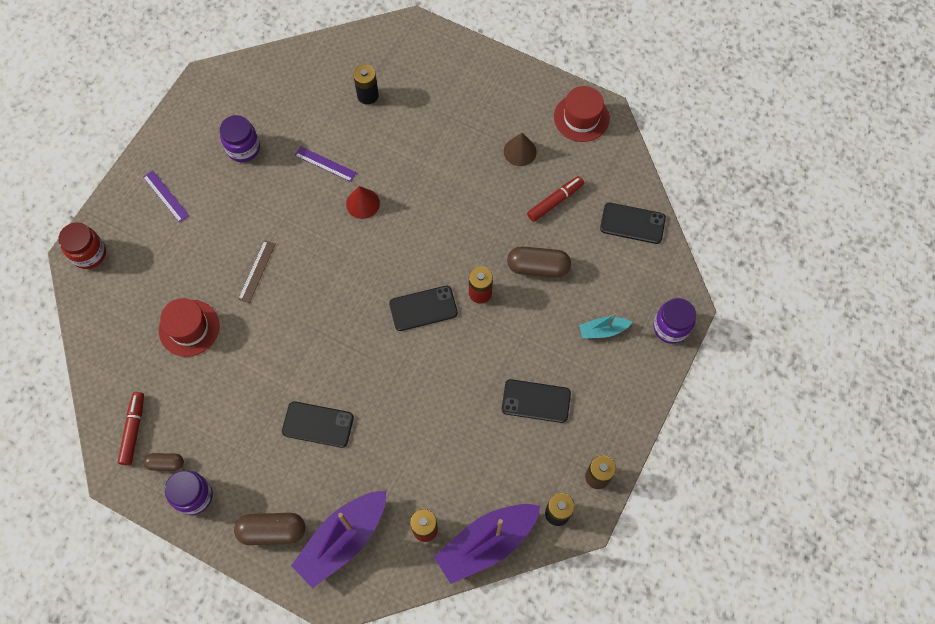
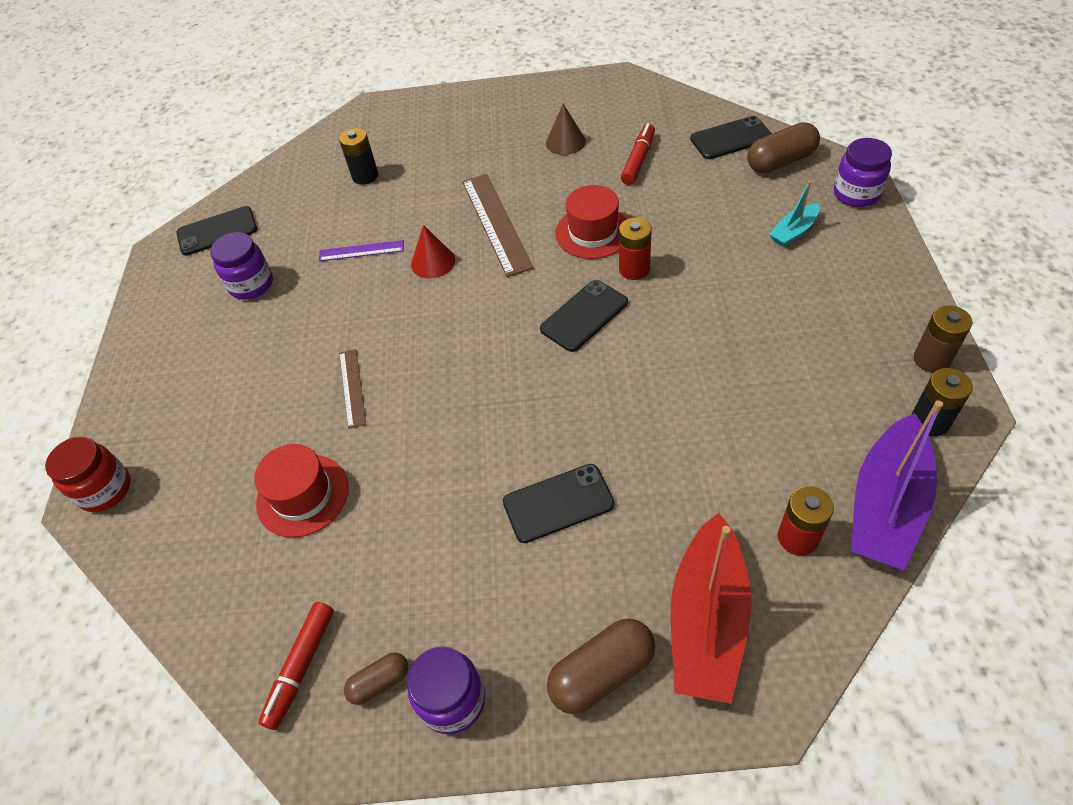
camera: 25 degrees left, 15 degrees down
(134, 430) = (301, 667): red marker -> red marker turned 135 degrees counterclockwise
(166, 196) = (179, 375): purple ruler -> none
(343, 540) = (707, 620): purple boat -> red boat
(423, 196) = (496, 223): none -> brown ruler
(536, 401) = (791, 329): black phone -> black phone (217, 231)
(538, 267) = (674, 217): brown capsule -> brown capsule (780, 161)
(581, 118) = (601, 92): red hat -> red hat (593, 232)

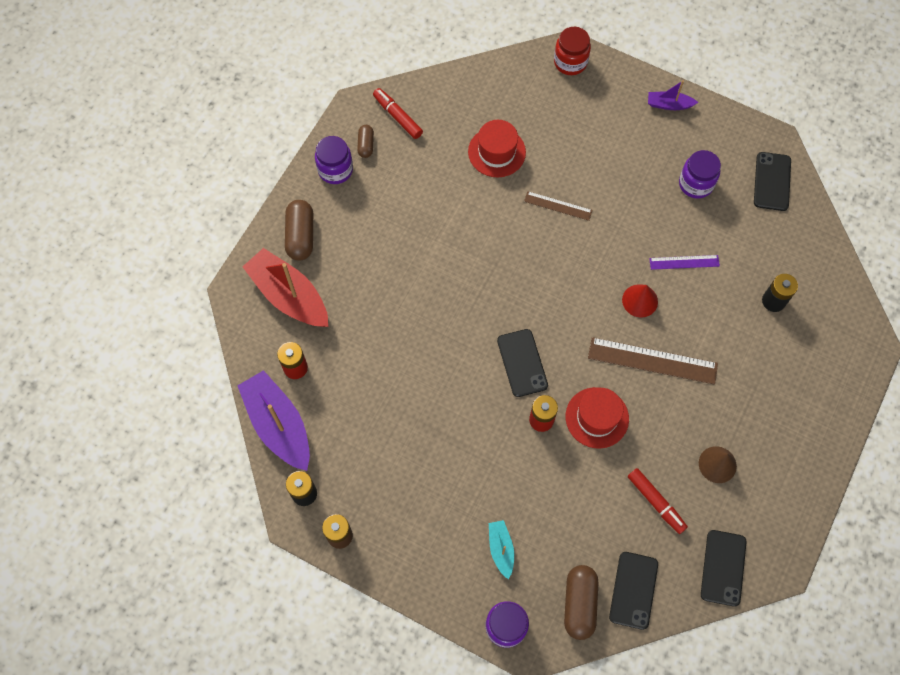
camera: 115 degrees right, 15 degrees up
(142, 356) = (669, 104): none -> purple boat
(361, 251) = (684, 262): purple ruler -> purple ruler turned 60 degrees clockwise
(558, 503) = (400, 269): black phone -> black phone (723, 568)

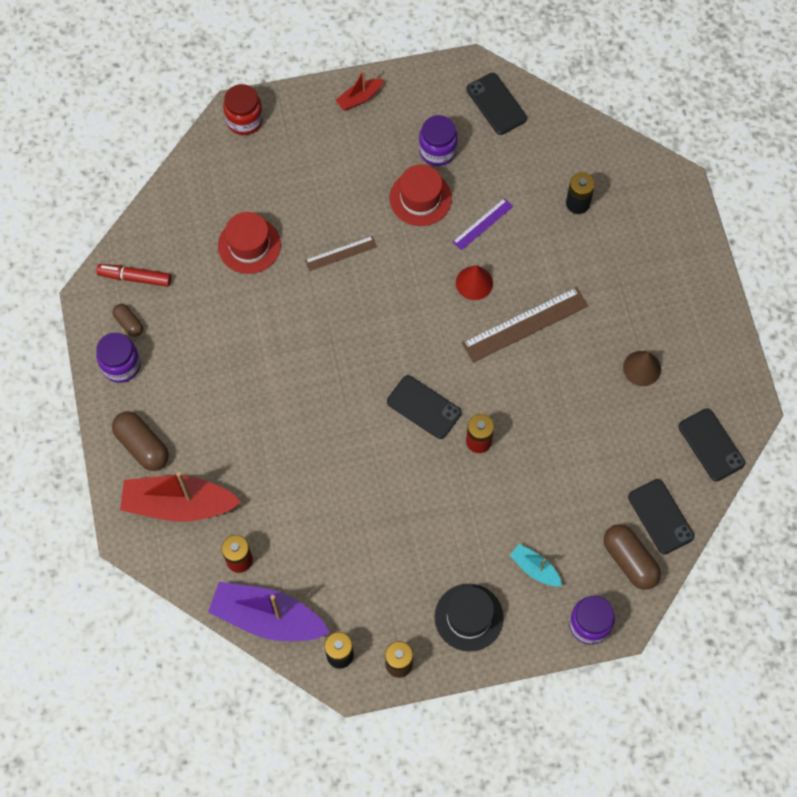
camera: 40 degrees left, 0 degrees up
(420, 544) = (469, 617): none -> black hat
(597, 417) = (520, 404): red hat -> red hat (420, 198)
(656, 502) = (621, 435): red marker -> none
(669, 104) = (359, 98): purple boat -> red boat

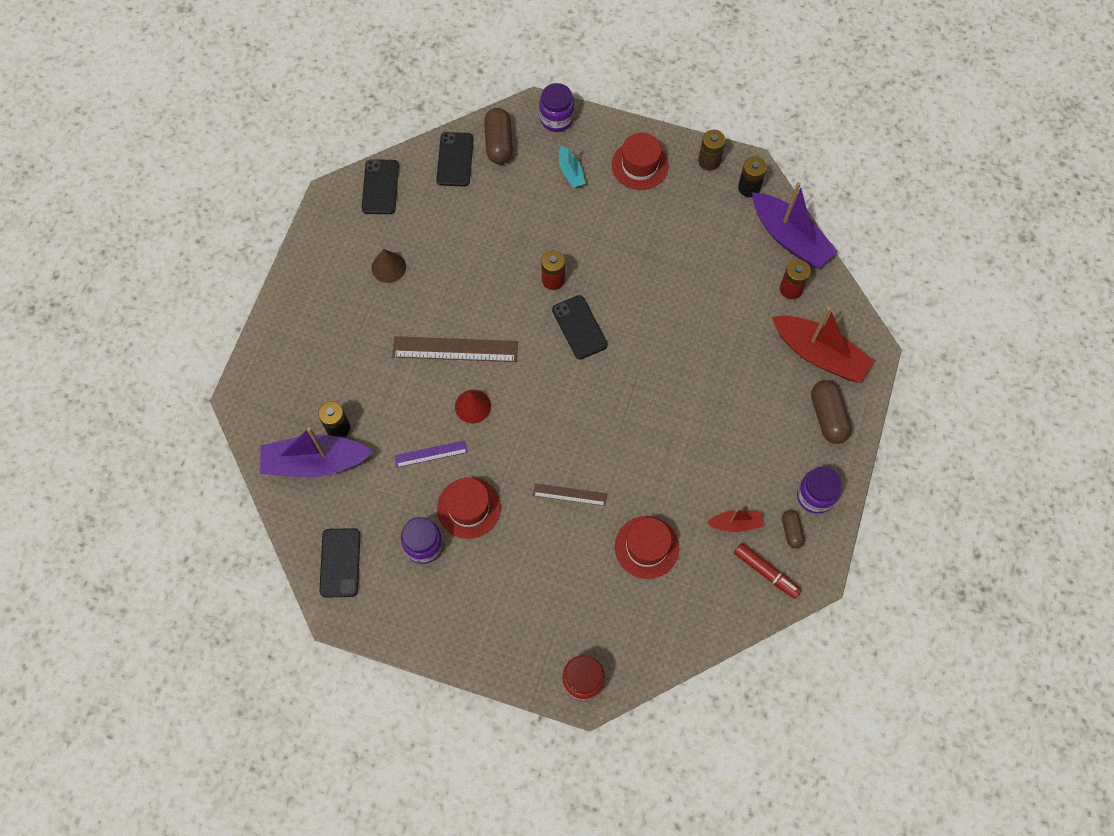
camera: 150 degrees left, 0 degrees up
(359, 98) = (461, 642): red boat -> red boat (735, 523)
(469, 617) = (640, 165): black hat -> red hat
(575, 166) = (315, 462): none -> purple boat

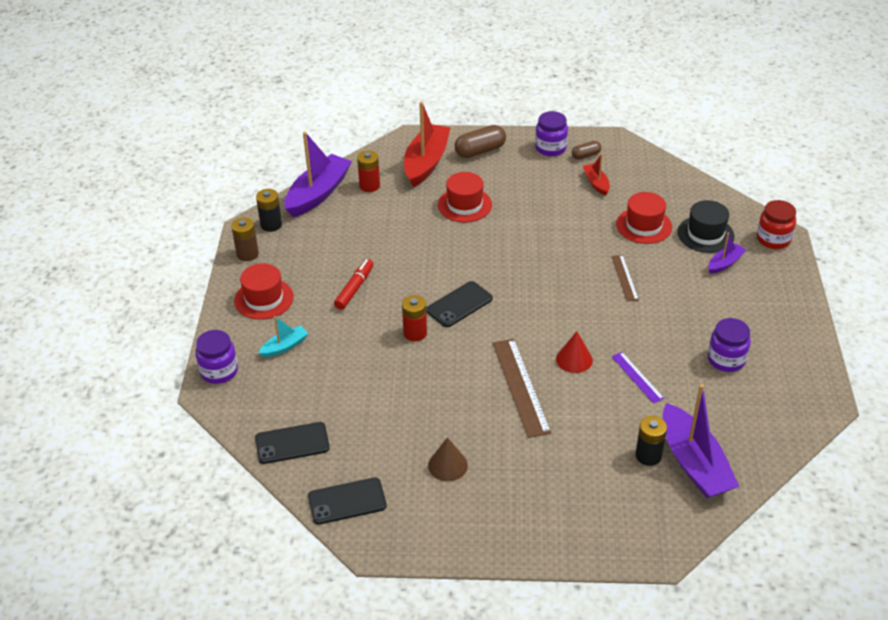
camera: 105 degrees left, 25 degrees down
(340, 563) = (779, 414): black phone -> none
(469, 508) = (673, 338): red hat -> red hat (464, 205)
(499, 143) = (261, 411): brown capsule -> none
(560, 608) = (725, 263): none -> purple boat
(613, 608) = (705, 234): none -> black hat
(766, 572) = (626, 162): red marker -> red marker (354, 288)

